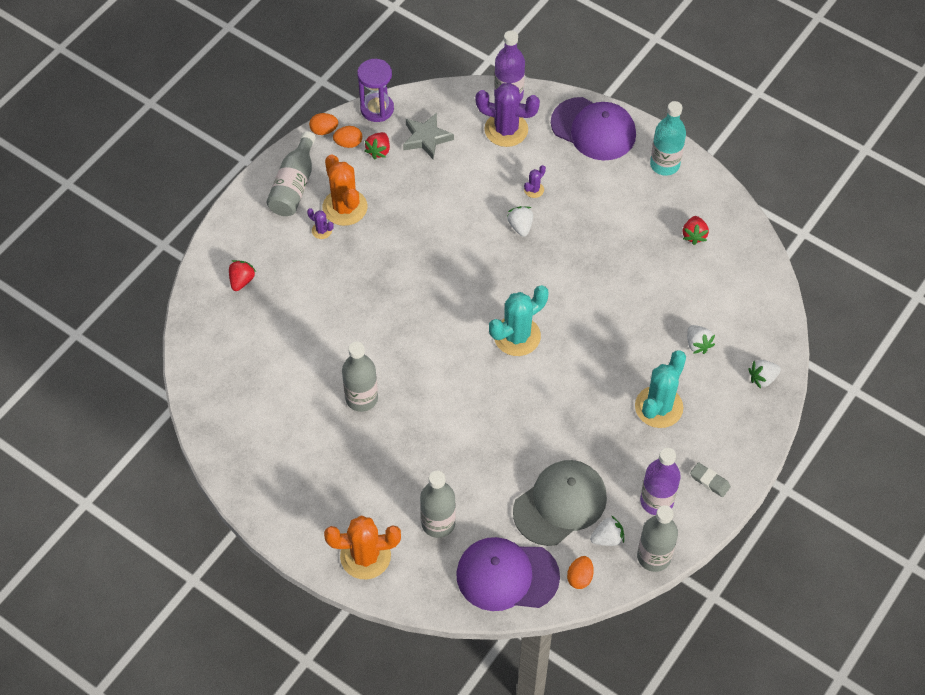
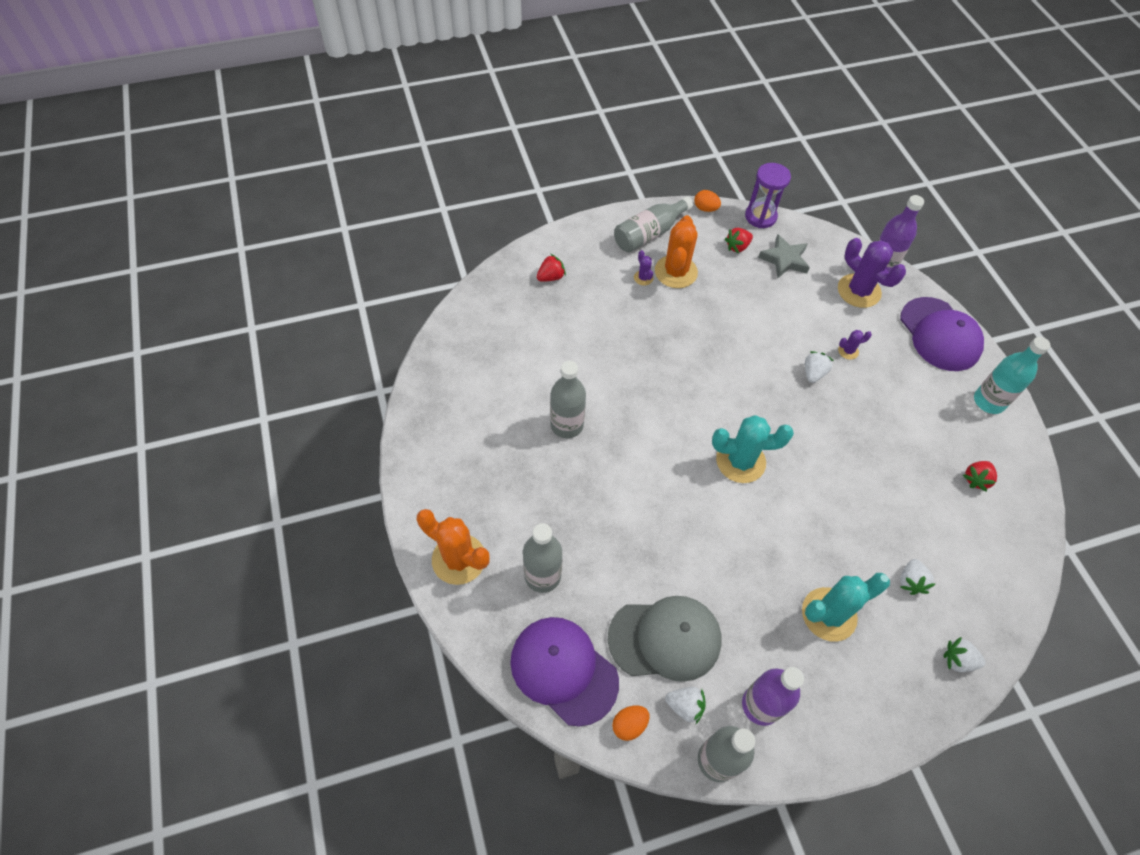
camera: 35 degrees right, 0 degrees up
(348, 143) = (717, 228): orange egg -> none
(709, 481) = (830, 725): grey eraser -> none

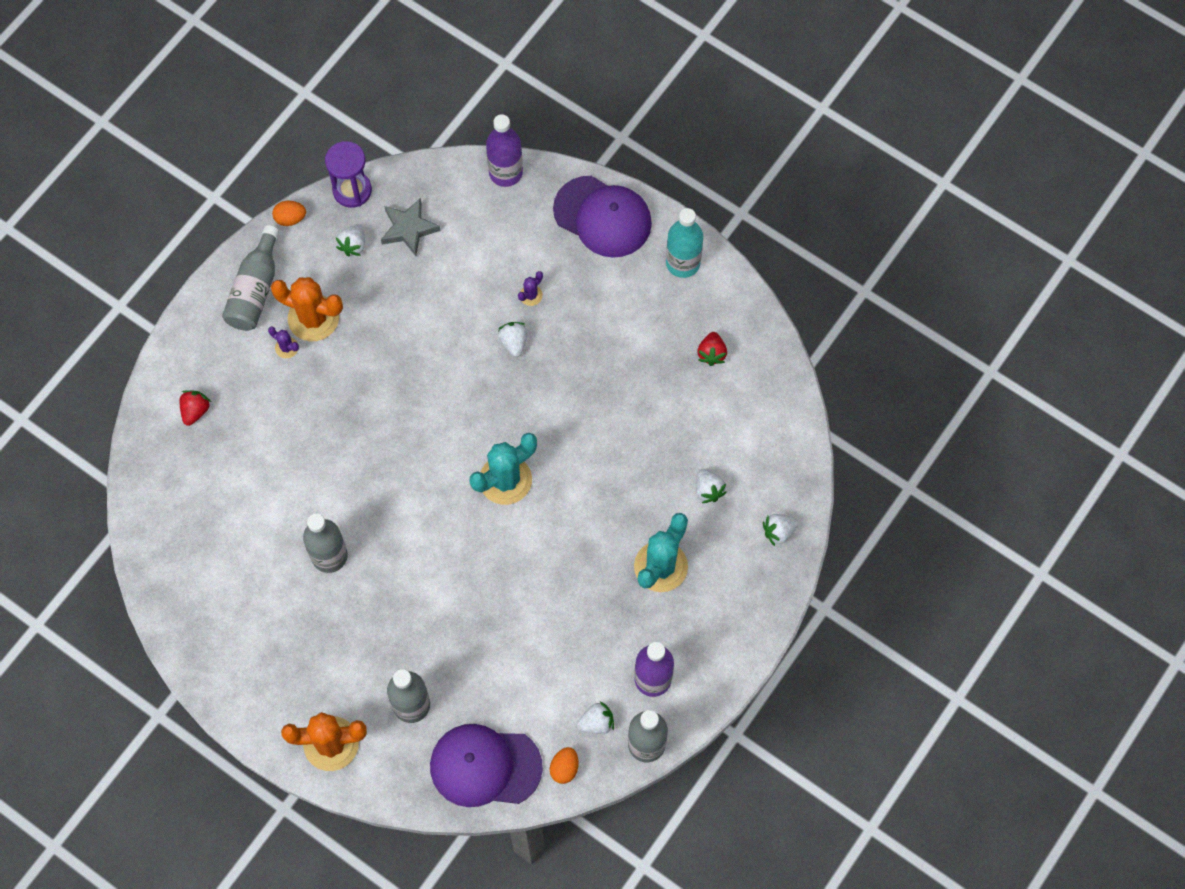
camera: 35 degrees left, 10 degrees up
(665, 639) = (546, 682): grey cap -> none
(676, 272) = (313, 318): orange cactus -> orange cactus turned 45 degrees counterclockwise
(737, 247) = (353, 245): red strawberry -> white strawberry
(859, 291) = (501, 217): purple cactus -> none

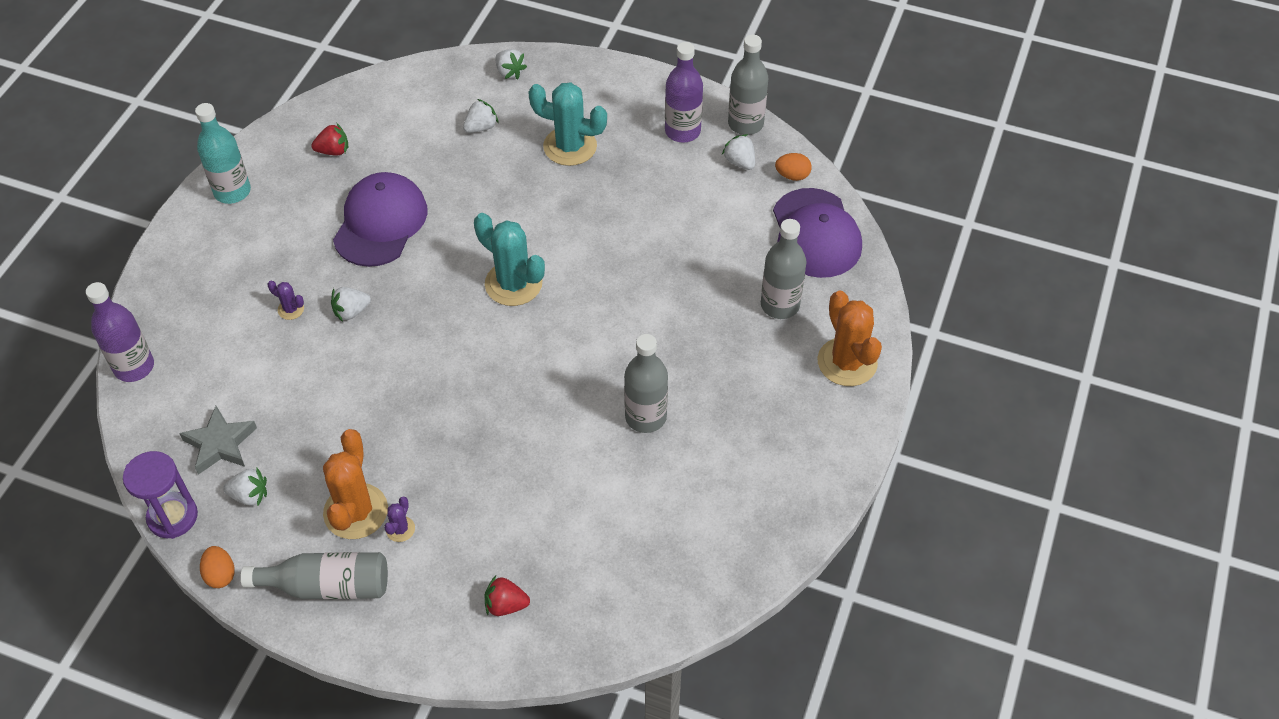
camera: 105 degrees left, 15 degrees down
(602, 217) = (184, 267): purple cap -> purple cap (380, 223)

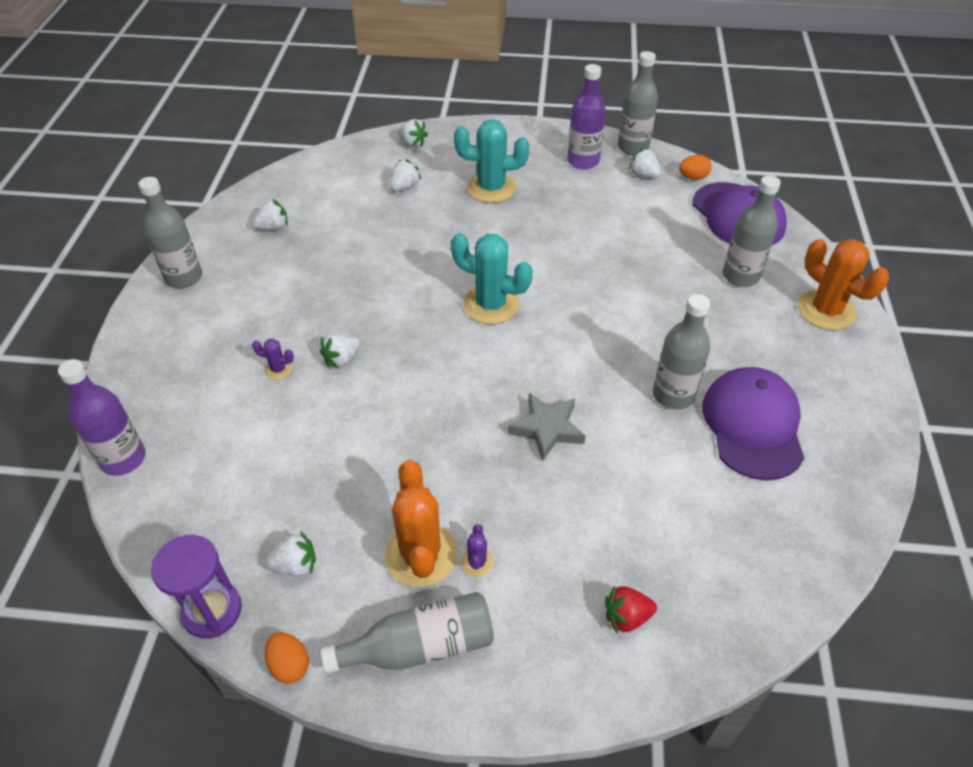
camera: 15 degrees left, 5 degrees down
(220, 444) = (244, 517): grey star -> grey star (547, 429)
(232, 191) = (184, 277): turquoise bottle -> grey bottle
(333, 151) = (273, 227): red strawberry -> white strawberry
(380, 223) = (341, 277): purple cap -> purple cap (753, 425)

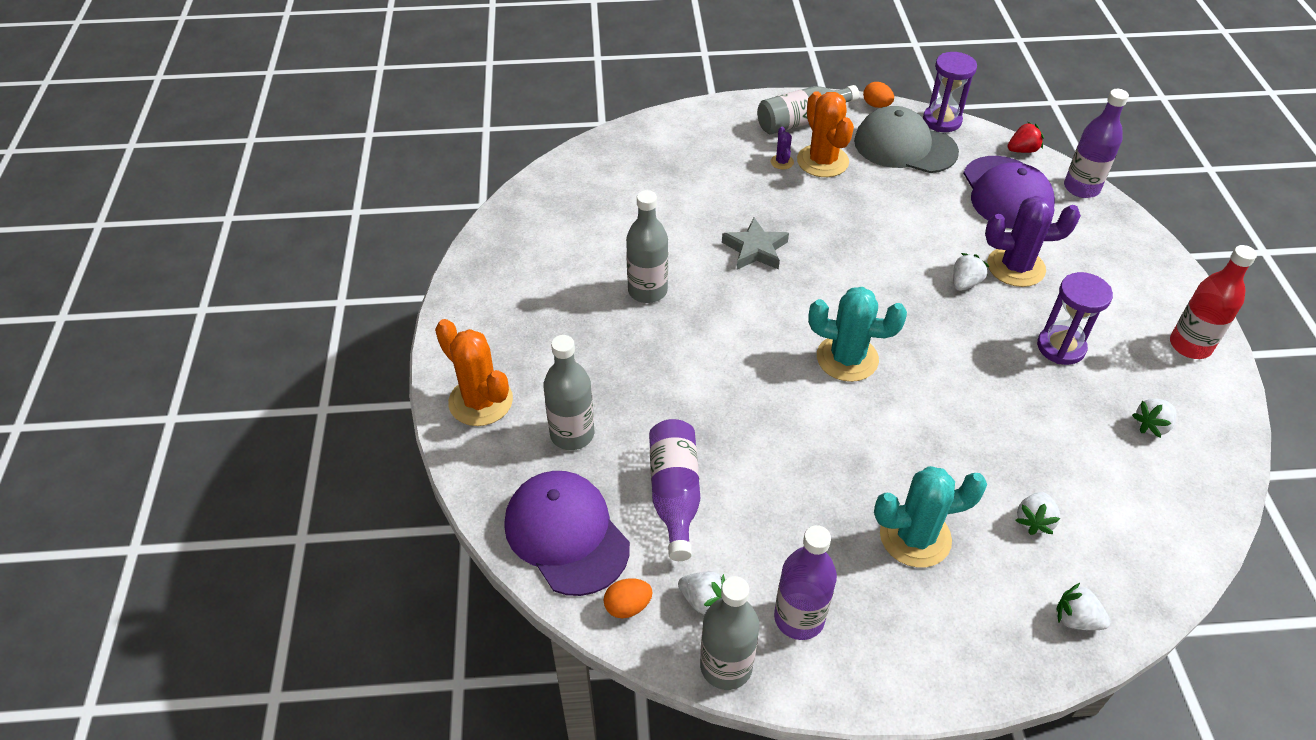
camera: 170 degrees right, 0 degrees up
(184, 277) = (1190, 345): grey bottle -> red bottle
(278, 369) = (1016, 267): purple cactus -> purple cactus, size x2.22
(295, 565) = (904, 146): white strawberry -> grey cap
(296, 290) = (1061, 347): none -> purple hourglass
(626, 617) = (674, 148): red strawberry -> red strawberry (1022, 150)
(657, 229) = (675, 494): none -> purple bottle
(753, 425) = (576, 274): purple cap -> purple cap (1006, 193)

